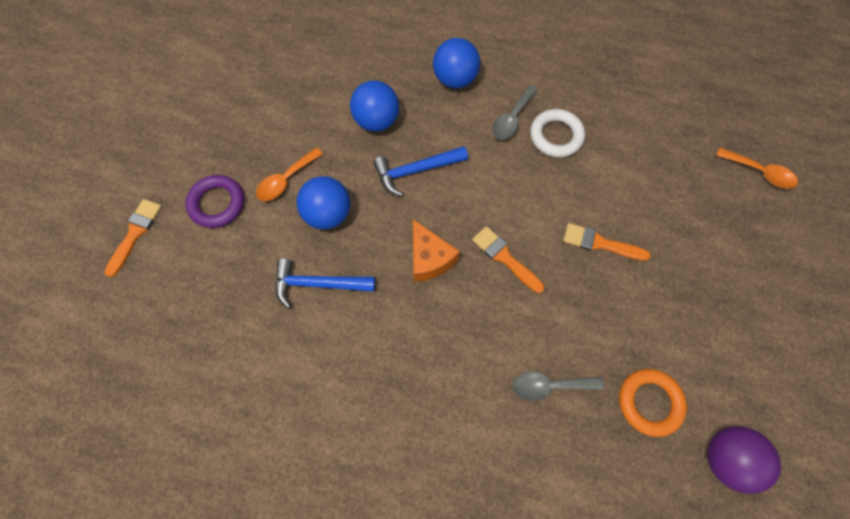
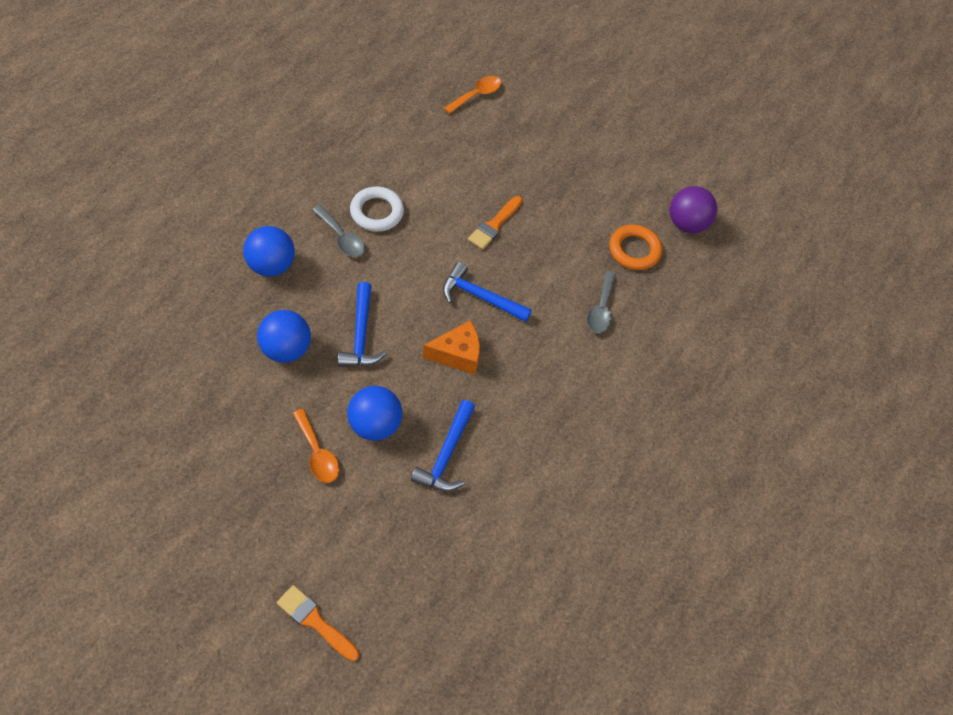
camera: 80 degrees left, 10 degrees down
(217, 203) = (315, 527): purple ring -> none
(505, 258) = (480, 297): orange brush -> blue hammer

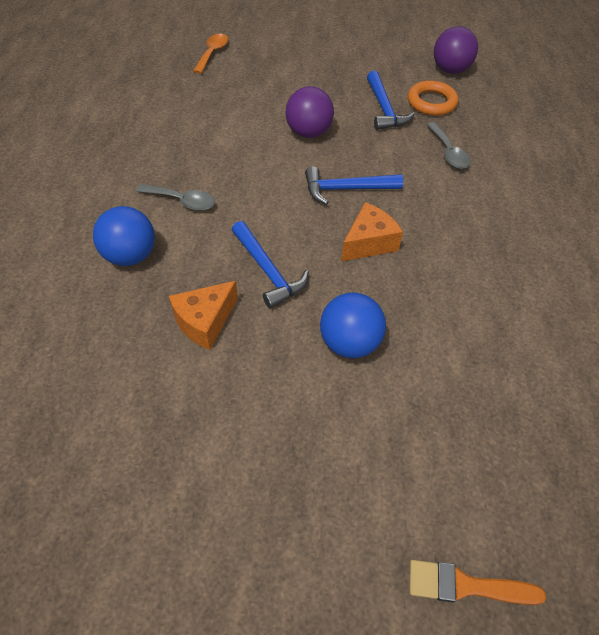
camera: 25 degrees left, 5 degrees down
(286, 349) = (205, 322): blue ball -> orange cheese
(317, 453) = (317, 402): orange spoon -> none
(377, 212) = (198, 167): white ring -> none
(446, 455) = (437, 332): blue hammer -> blue hammer (384, 109)
(494, 225) = (308, 133): orange brush -> purple ball

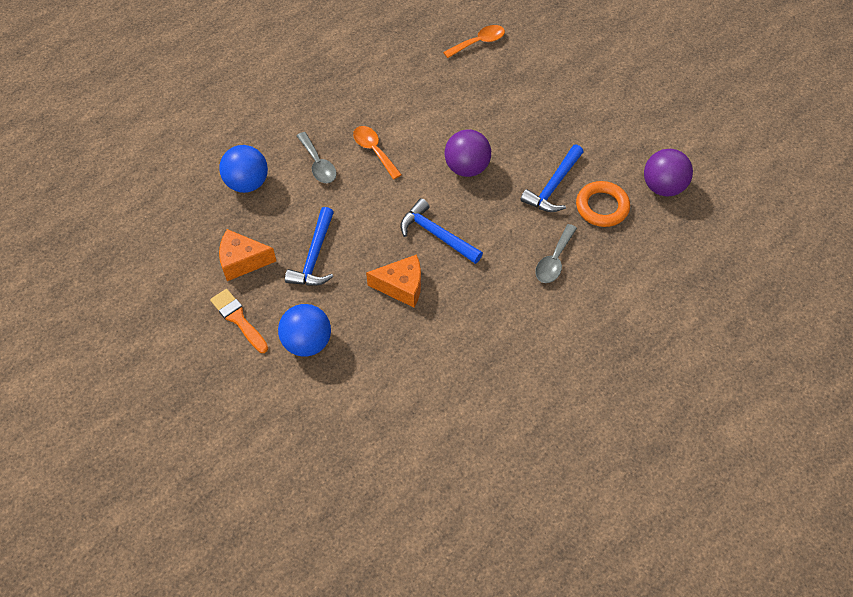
camera: 45 degrees right, 5 degrees up
(219, 163) = (374, 150): none -> orange spoon
(466, 585) = (209, 516): orange brush -> orange brush (238, 319)

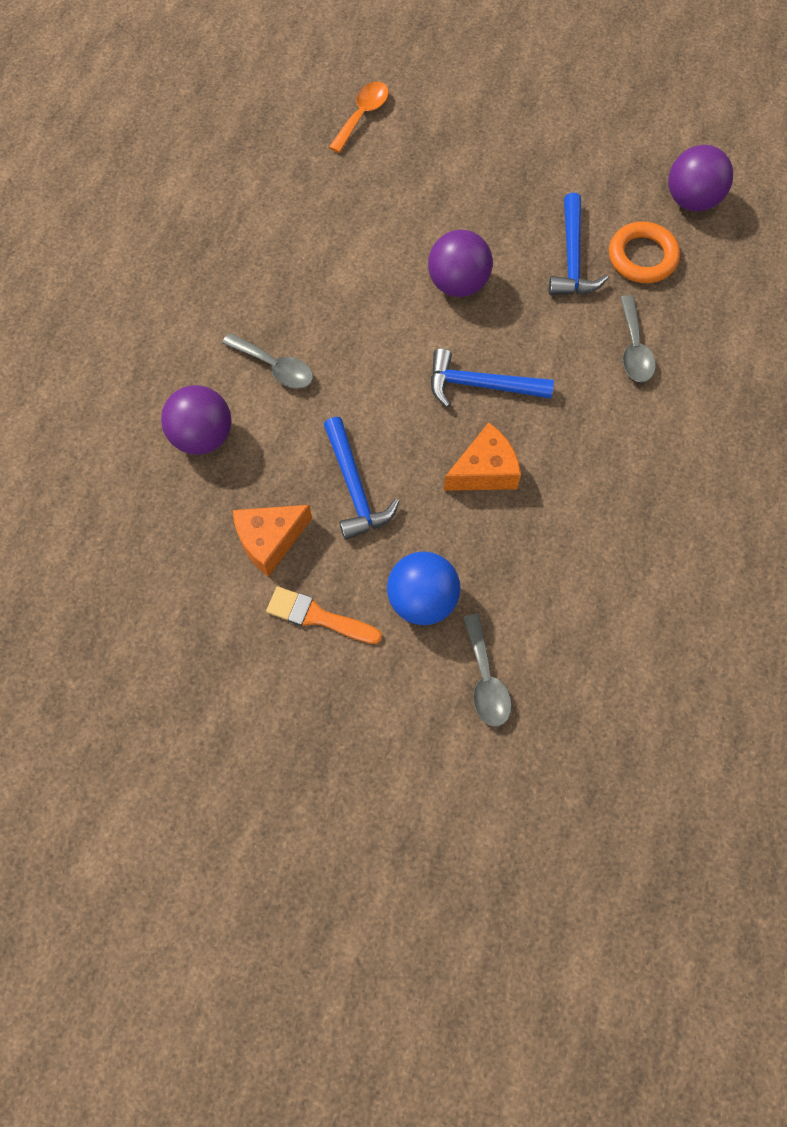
camera: 30 degrees left, 10 degrees up
(247, 183) = (202, 436): blue ball -> purple ball
(311, 410) = (485, 680): none -> grey spoon
(374, 150) = (332, 315): orange spoon -> none

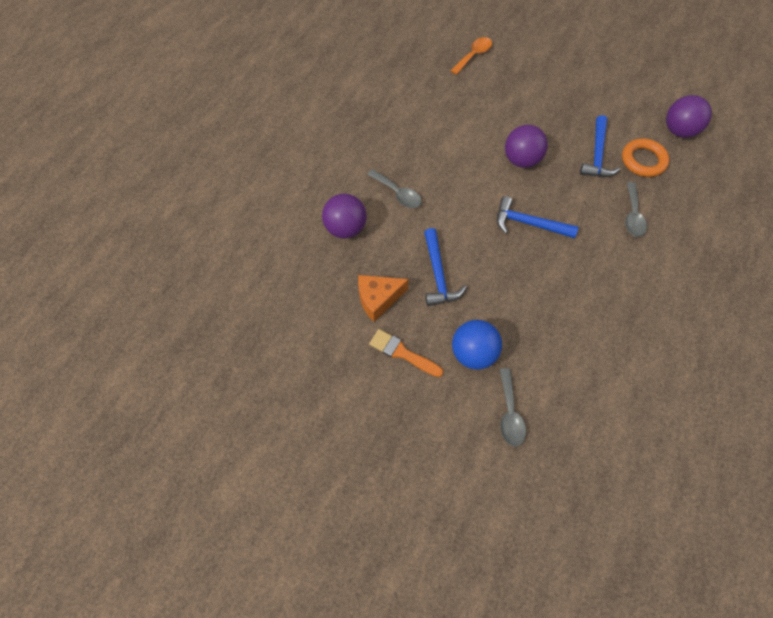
camera: 10 degrees right, 5 degrees down
(484, 471) = (525, 277): orange cheese -> none

